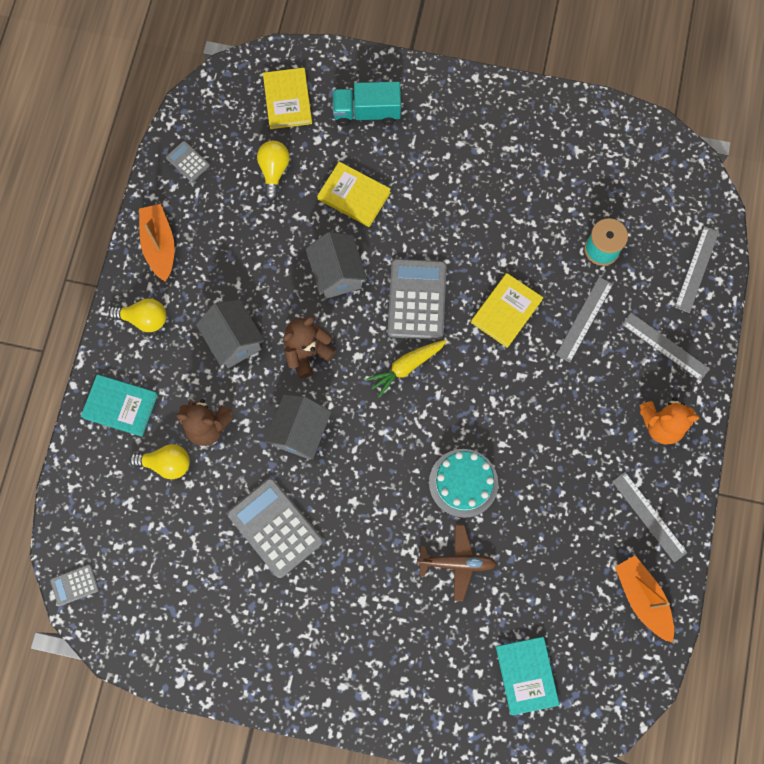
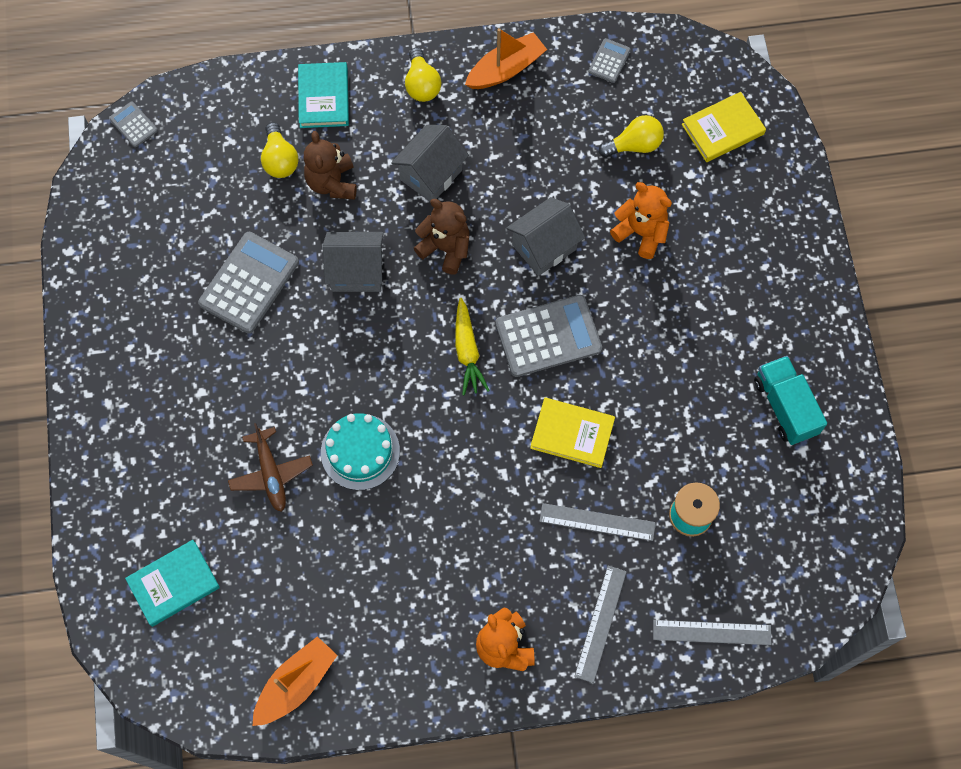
camera: 70 degrees right, 5 degrees down
(354, 196) = (641, 233): yellow book -> orange teddy bear
(367, 112) = (745, 212): turquoise truck -> turquoise truck (785, 406)
(406, 367) = (467, 351): yellow carrot -> yellow carrot turned 135 degrees counterclockwise
(649, 516) = (391, 664): grey ruler -> none

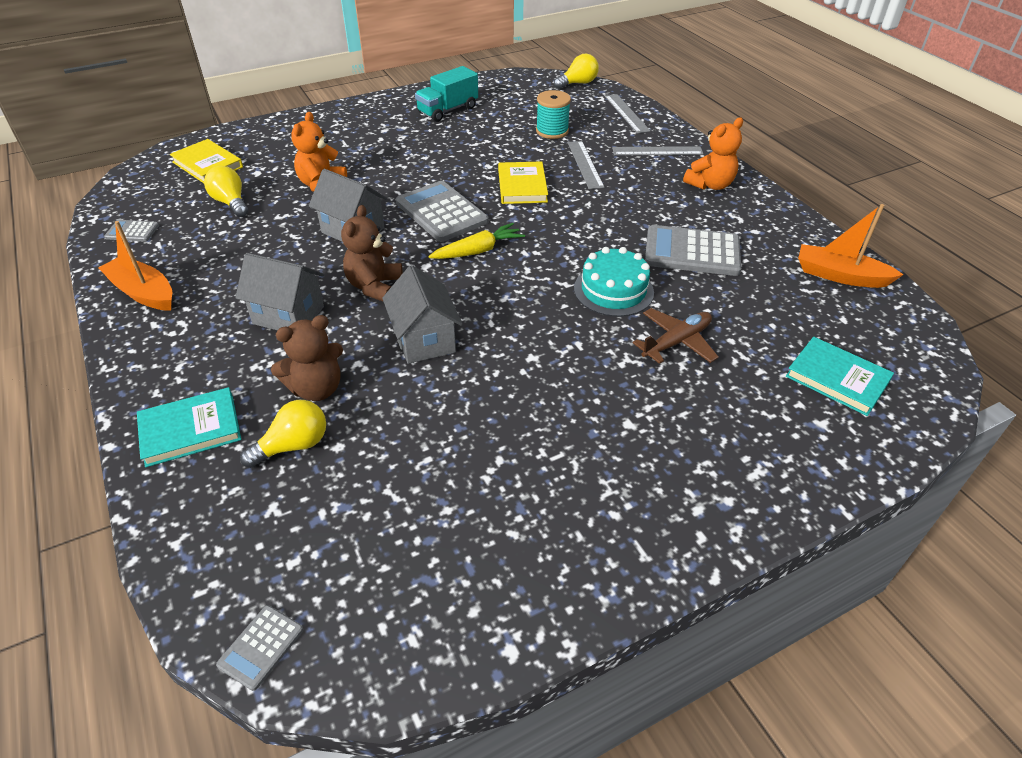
camera: 110 degrees left, 25 degrees down
(249, 283) = (474, 423): grey calculator -> grey calculator (692, 252)
(422, 85) = (166, 349): yellow light bulb -> yellow light bulb (578, 83)

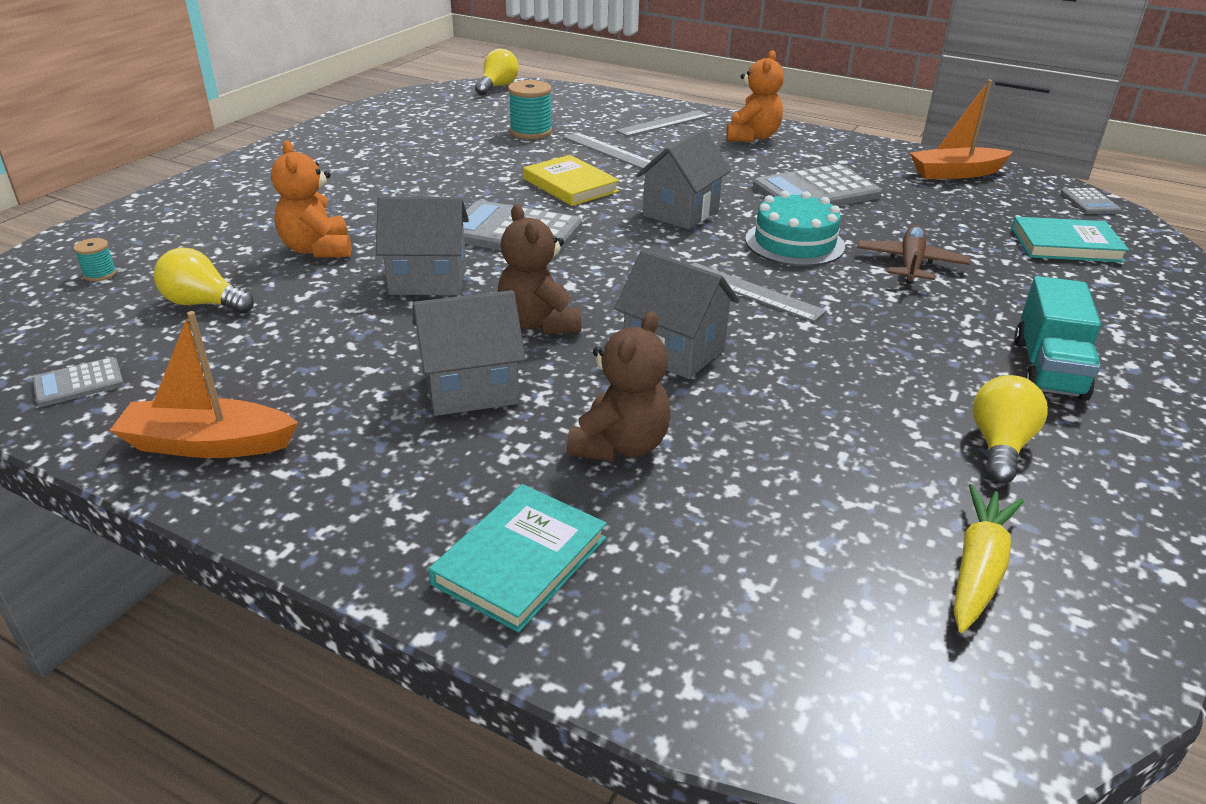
camera: 35 degrees left, 10 degrees down
(207, 164) = (100, 274): yellow book -> turquoise spool
(261, 647) = (956, 729): grey calculator -> grey calculator (1089, 202)
(293, 445) = (679, 513): yellow light bulb -> yellow light bulb (999, 446)
(447, 110) = (378, 140): turquoise truck -> turquoise truck (1048, 369)
(478, 251) = (609, 254): yellow carrot -> yellow carrot (978, 568)
(567, 235) = (681, 212): none -> grey house
(626, 113) = (587, 100): grey ruler -> grey ruler (751, 291)

